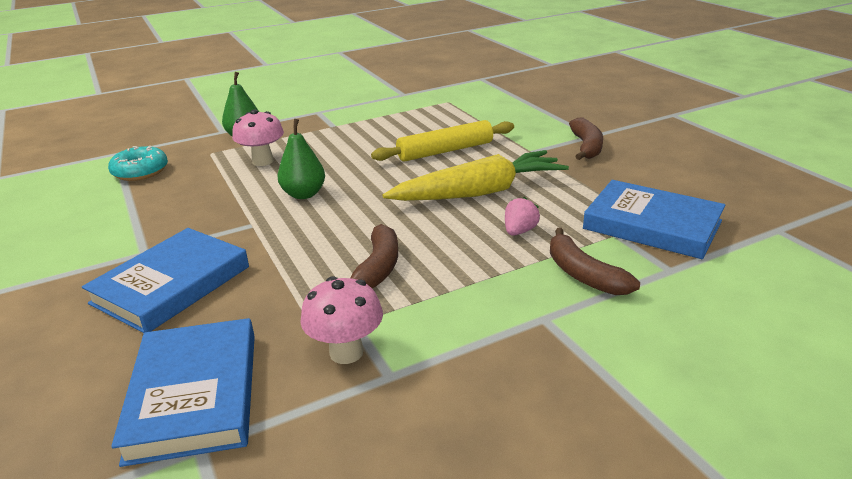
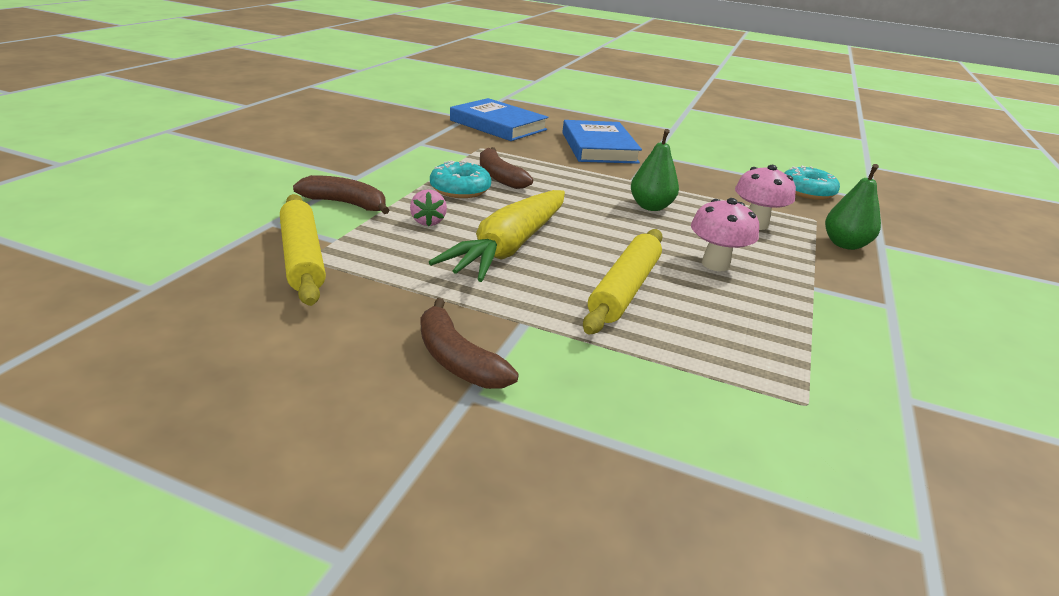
camera: 135 degrees right, 0 degrees up
(346, 352) = (454, 145): pink mushroom -> pink mushroom (715, 264)
(444, 261) = (460, 189): none -> turquoise donut
(652, 225) = (302, 257): blue book -> yellow rolling pin

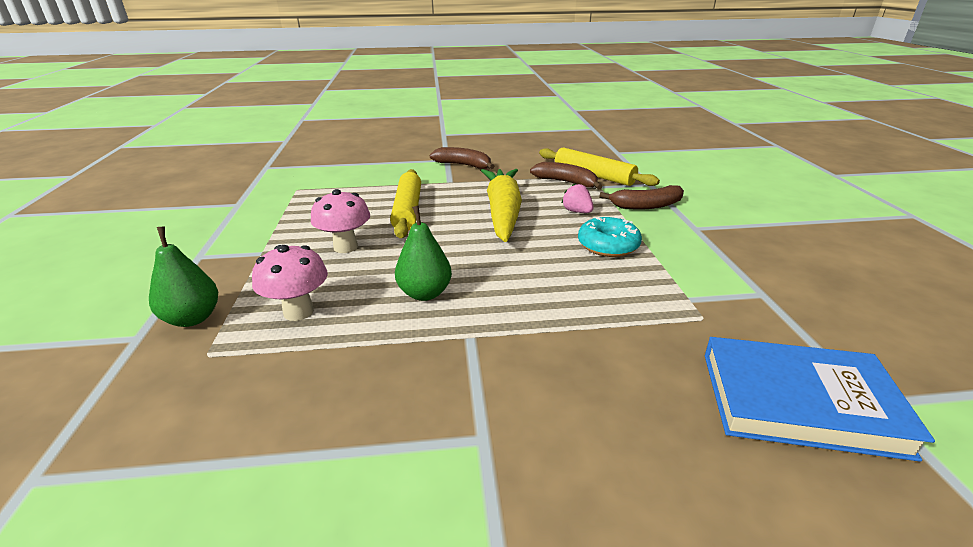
camera: 155 degrees right, 0 degrees up
(499, 177) = (605, 275): brown banana -> brown banana (566, 182)
(598, 147) = (584, 412): blue book -> none
(807, 192) = (177, 440): turquoise donut -> none

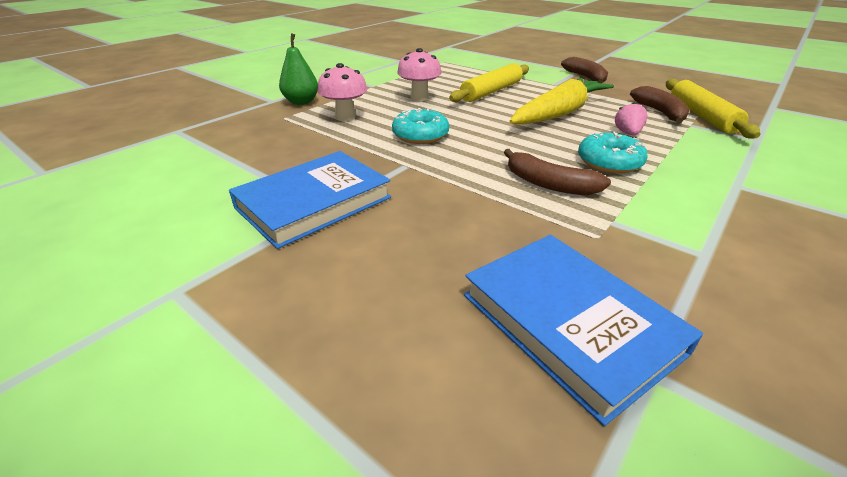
camera: 45 degrees right, 5 degrees up
(425, 293) = (420, 135): green pear -> turquoise donut
(458, 443) = (313, 202): none -> blue book
(646, 206) = (714, 152): brown banana -> brown banana (549, 184)

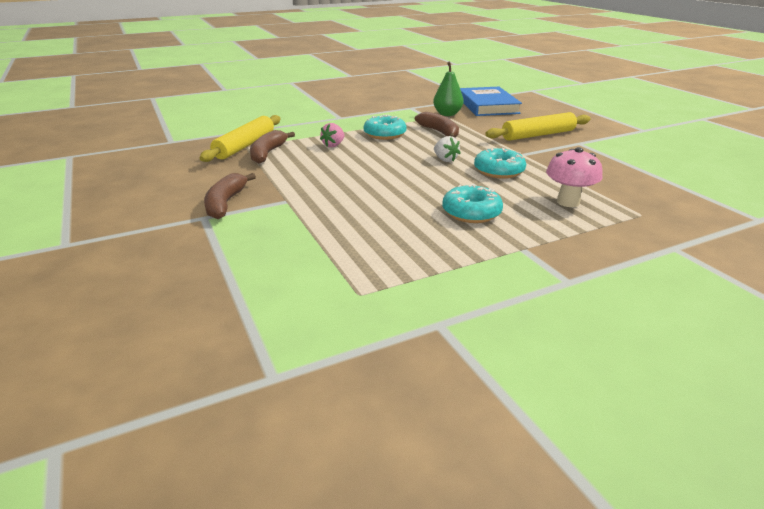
camera: 155 degrees left, 5 degrees down
(301, 102) = (629, 236): green pear -> green pear (447, 114)
(313, 202) = (588, 146): blue book -> none
(419, 98) = (471, 213): pink mushroom -> turquoise donut
(487, 138) = (445, 160): none -> white strawberry
(491, 91) = (375, 205): yellow rolling pin -> yellow rolling pin (538, 135)
(559, 114) = (352, 167): yellow carrot -> none

